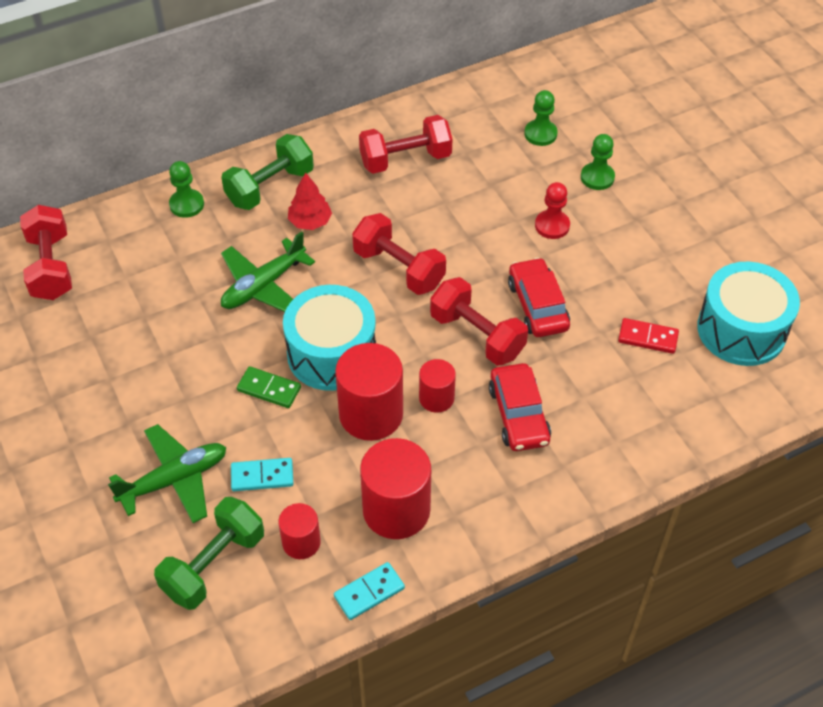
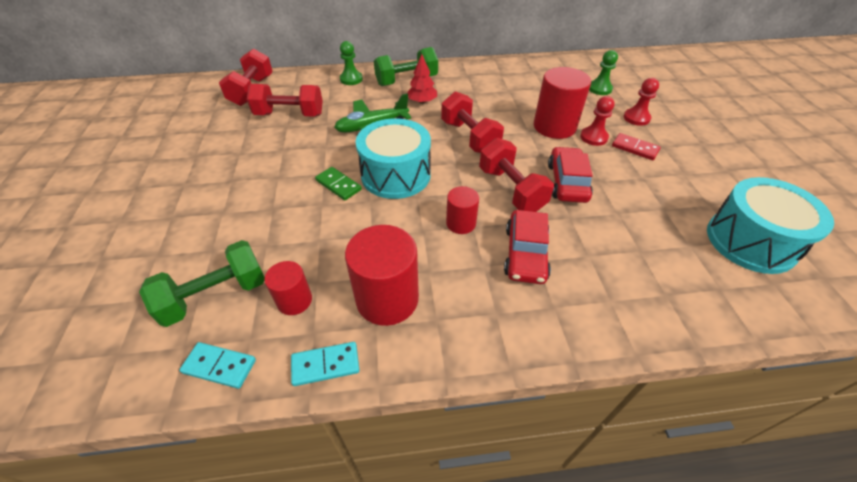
camera: 20 degrees right, 5 degrees down
(174, 480) = (233, 225): green plane -> none
(262, 476) = (296, 240): turquoise domino -> turquoise domino (220, 366)
(371, 414) = (403, 221): red cylinder -> red cylinder (554, 126)
(405, 159) = (500, 84): red dumbbell -> red dumbbell (290, 115)
(597, 177) = (636, 118): green pawn -> red pawn
(648, 337) = (658, 226): red domino -> red domino (635, 148)

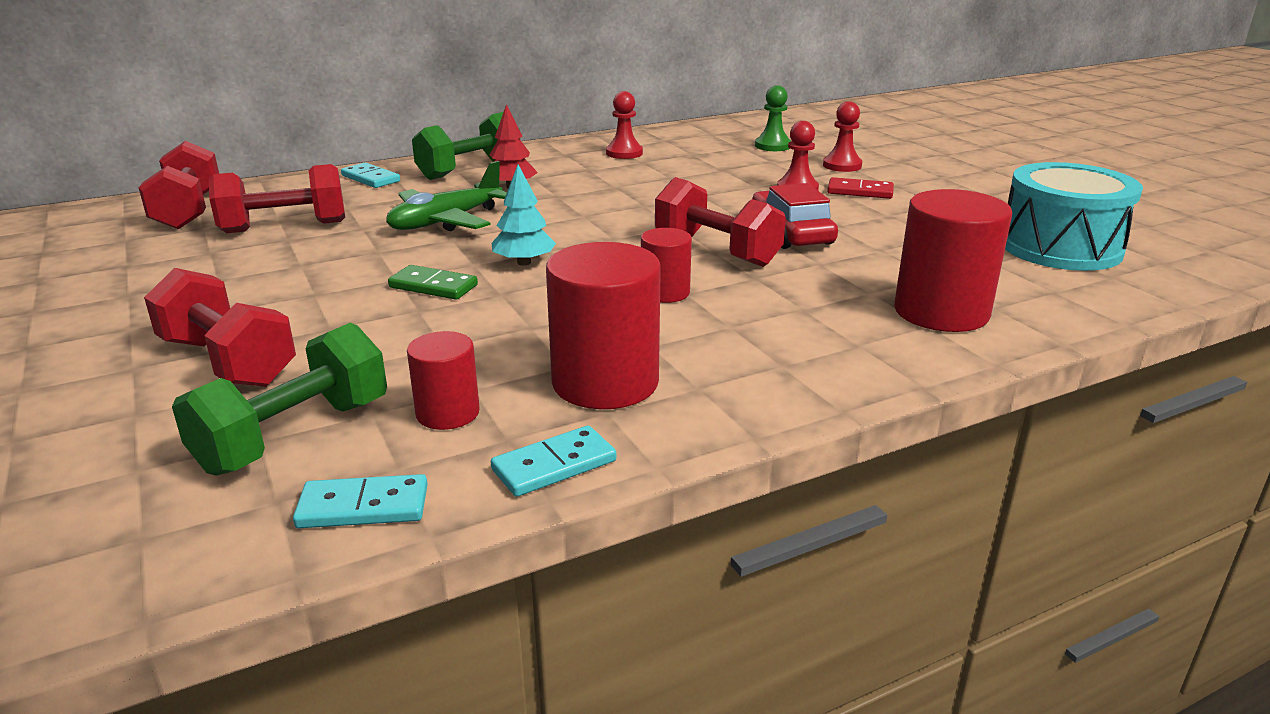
camera: 20 degrees left, 20 degrees down
(351, 79) = (370, 178): green pawn -> turquoise domino
(396, 175) = (524, 262): turquoise drum -> turquoise tree
(469, 137) = (615, 212): red dumbbell -> red dumbbell (227, 362)
(502, 80) = (624, 153): none -> red pawn
(525, 253) = (782, 305): red car -> none
(554, 126) = (735, 186): red cylinder -> red cylinder (941, 312)

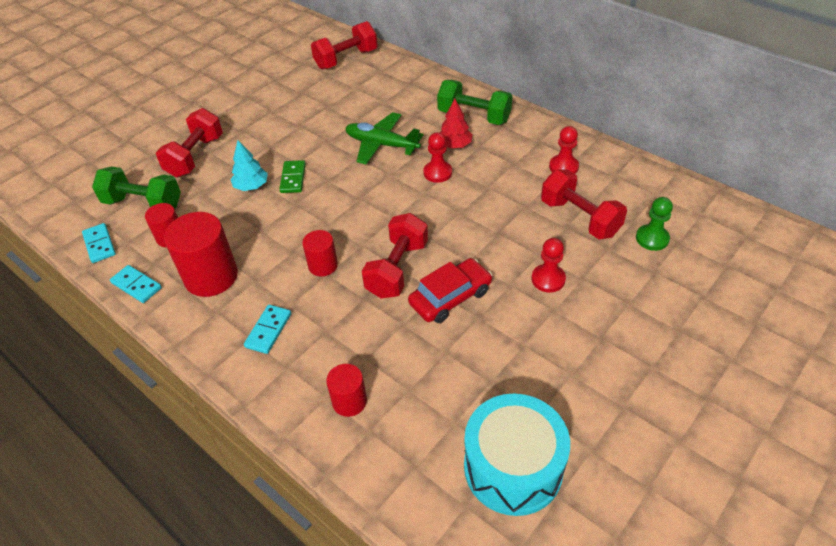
camera: 70 degrees right, 20 degrees up
(284, 227) = (342, 97): red dumbbell -> red dumbbell (580, 218)
(370, 178) = (431, 88): turquoise domino -> turquoise domino (268, 330)
(524, 262) = (338, 197): turquoise tree -> turquoise tree (251, 186)
(842, 165) = (631, 293): red pawn -> red pawn (437, 173)
(860, 191) = (569, 317): red domino -> none
(941, 312) = (349, 401): red cylinder -> red cylinder, size x0.56

